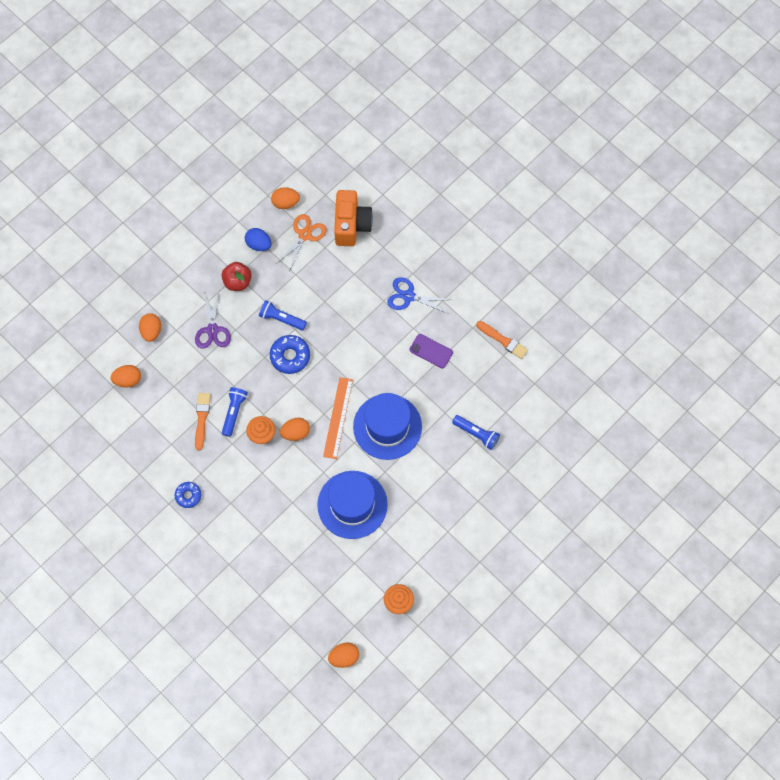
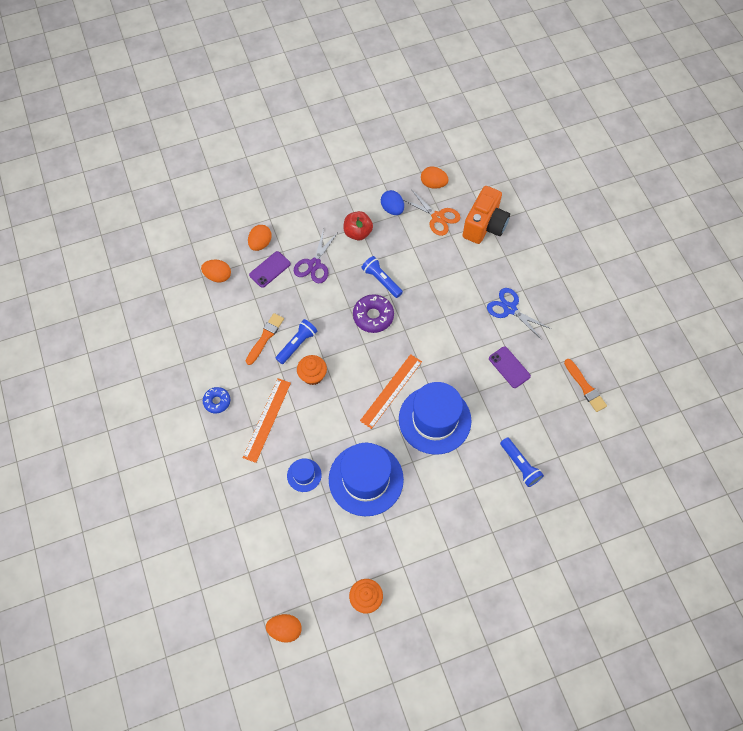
camera: 25 degrees right, 5 degrees down
(173, 352) = (270, 269): none -> purple phone
(241, 491) = (267, 419): none -> orange ruler
(290, 356) = (373, 316): blue donut -> purple donut
(295, 432) = (344, 387): orange egg -> none
(297, 525) = (304, 475): none -> blue hat
(305, 235) = (438, 217): orange scissors -> orange scissors turned 75 degrees clockwise

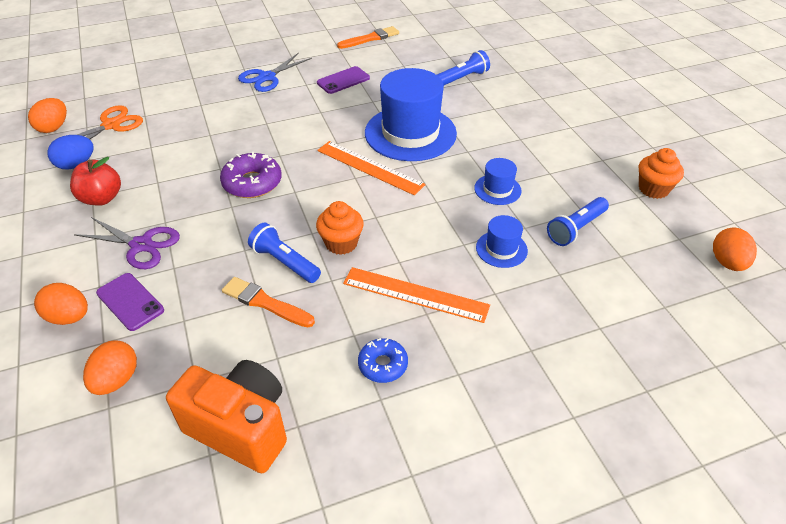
camera: 90 degrees left, 20 degrees down
(366, 479) = (497, 189): blue hat -> blue hat, size x0.46
(381, 280) = (195, 175): blue flashlight -> blue flashlight (576, 229)
(484, 226) = (142, 90): orange camera -> orange camera (241, 428)

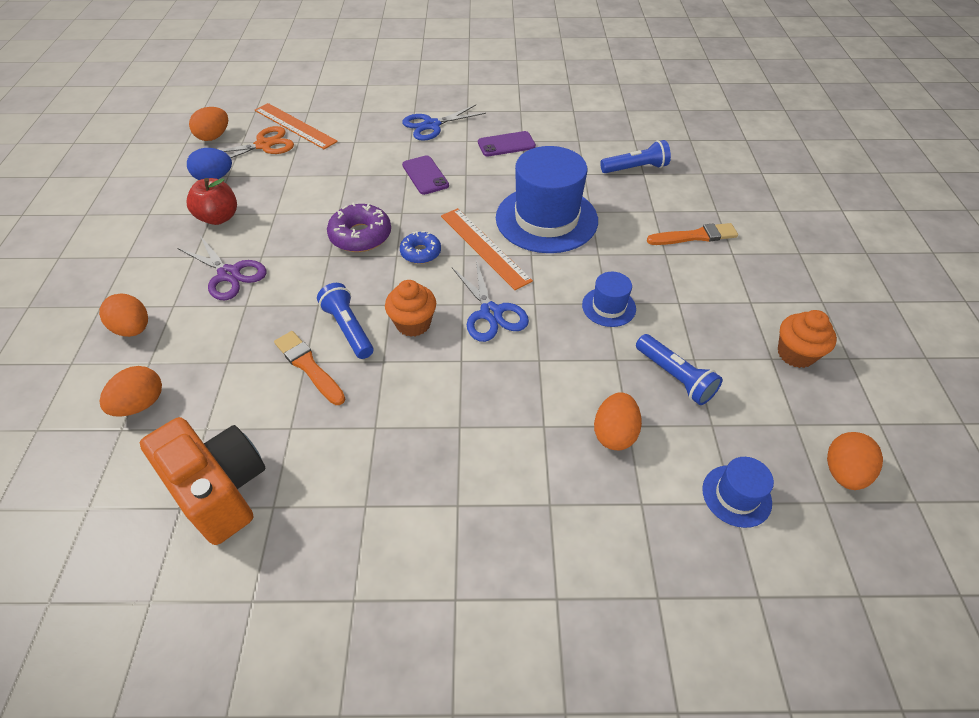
camera: 20 degrees right, 5 degrees up
(130, 301) = (191, 329): purple phone -> purple phone (425, 175)
(370, 38) = (558, 103): orange brush -> orange brush (695, 236)
(383, 365) = (386, 469): blue donut -> blue donut (421, 253)
(404, 218) = (491, 313): none -> blue scissors
(415, 294) = (459, 402): orange ruler -> orange ruler (295, 125)
(501, 249) = (577, 377): blue hat -> blue hat (736, 496)
(552, 283) = (614, 433): none -> orange egg
(576, 229) = (675, 377): blue flashlight -> blue flashlight turned 105 degrees counterclockwise

